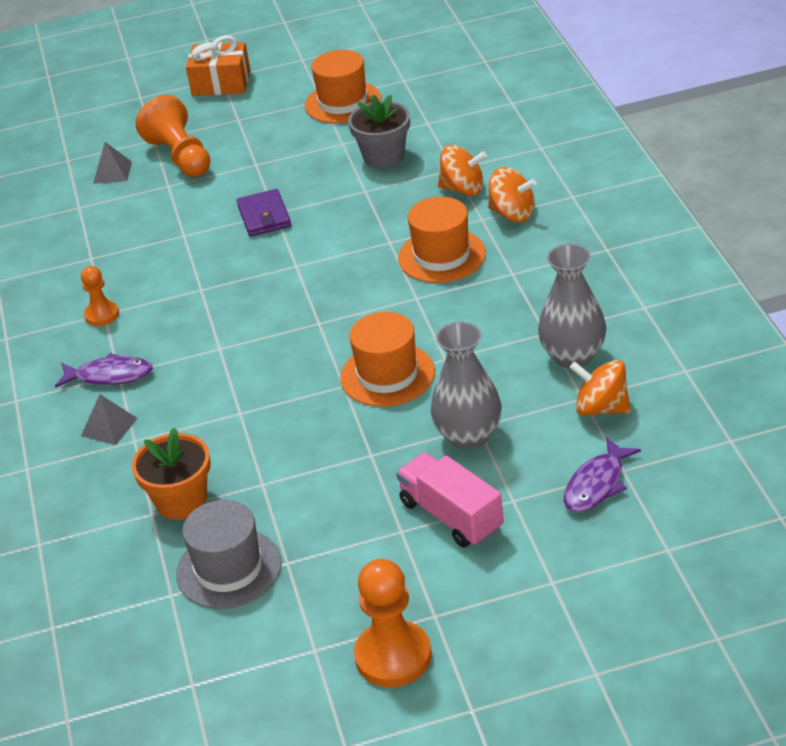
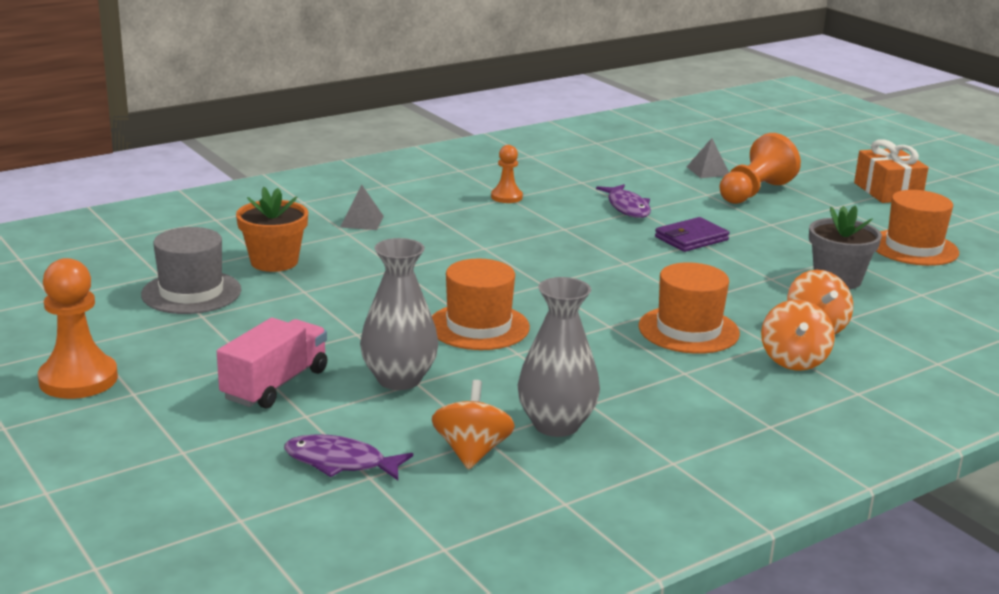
camera: 65 degrees right, 15 degrees down
(110, 376) = (427, 212): purple fish -> purple fish (627, 207)

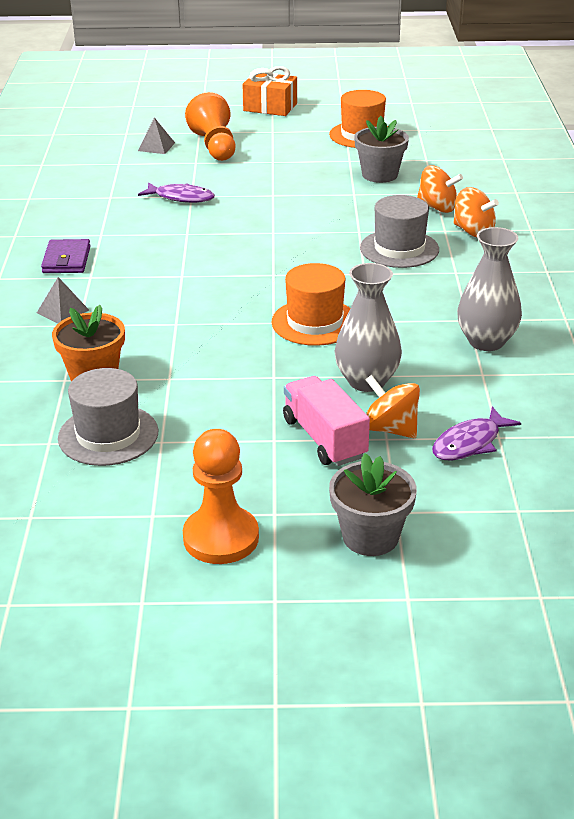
camera: 55 degrees left, 10 degrees up
(131, 448) = (370, 537): none -> grey flower pot
(472, 452) = (497, 385): orange spinning top -> orange spinning top (390, 429)
(506, 197) = (98, 235): orange pawn -> none
(688, 330) = (399, 249): orange hat -> grey hat
(691, 238) = (262, 195): purple wallet -> purple wallet (66, 260)

